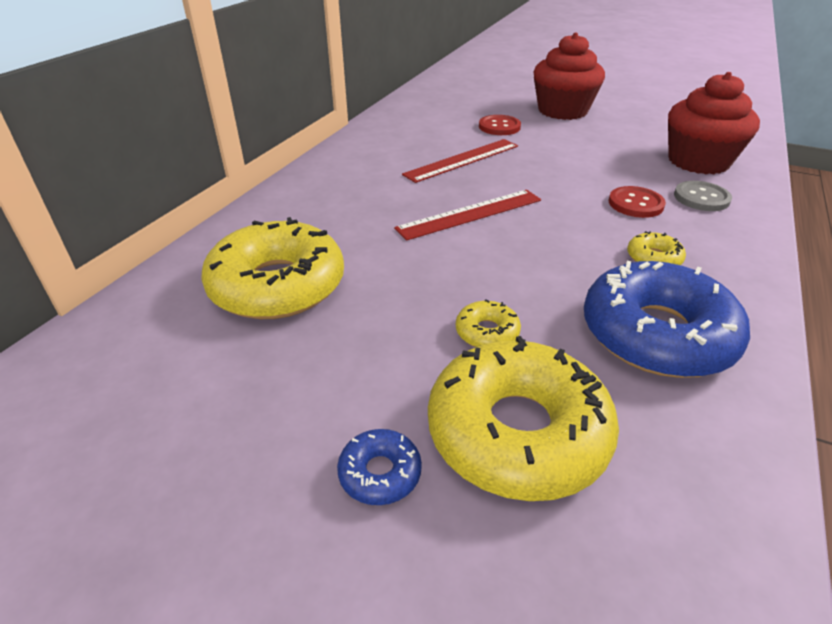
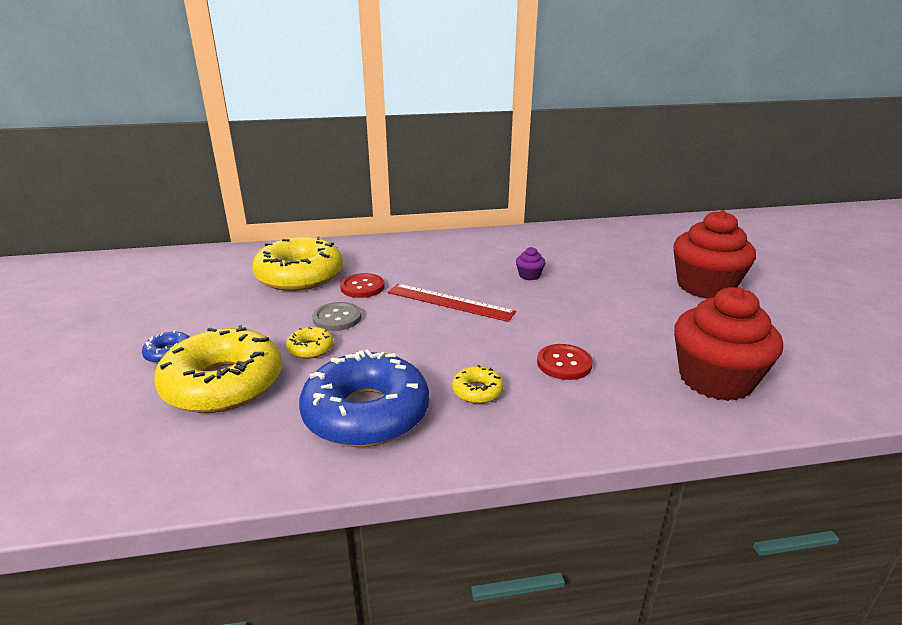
camera: 55 degrees right, 10 degrees down
(462, 160) = (529, 275): red ruler -> purple cupcake
(499, 127) = (615, 271): red button -> red button (362, 287)
(701, 198) = (629, 395): grey button -> grey button (337, 318)

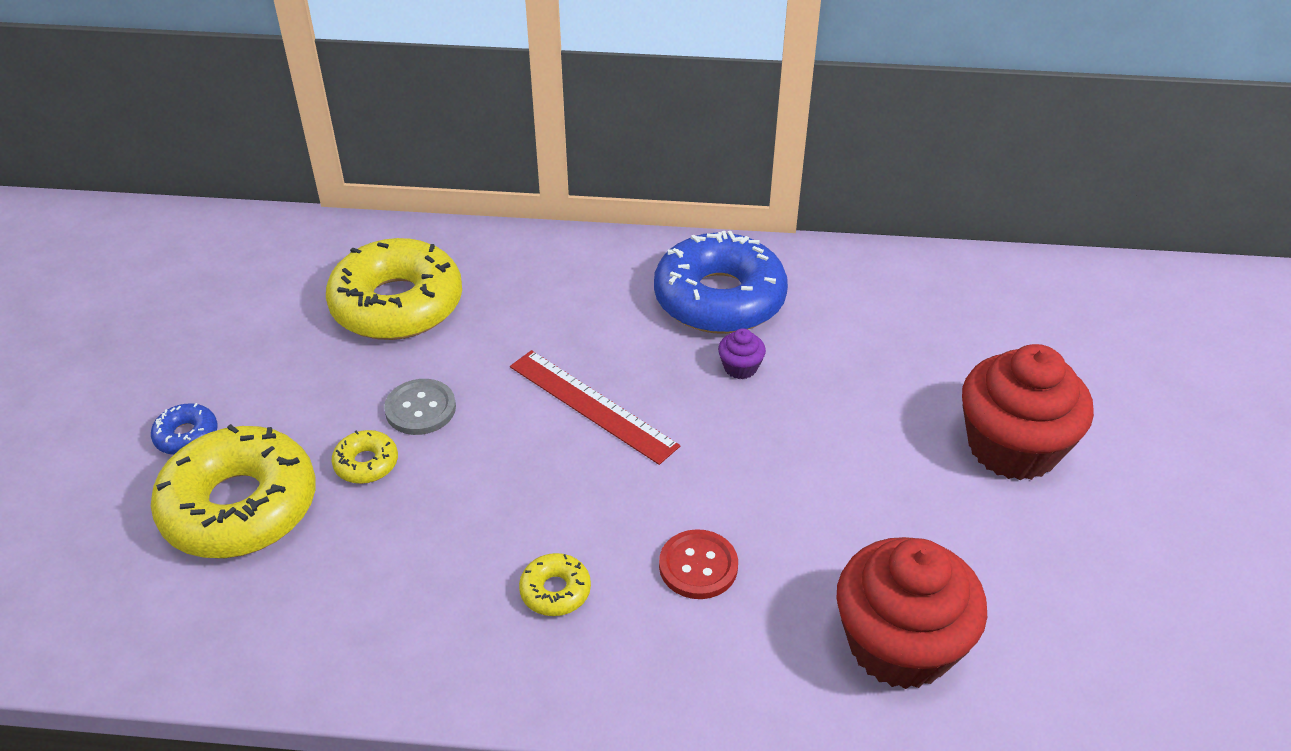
camera: 15 degrees right, 15 degrees up
(362, 287) = (478, 348): red button -> none
(366, 413) = (398, 598): blue donut -> blue donut (719, 298)

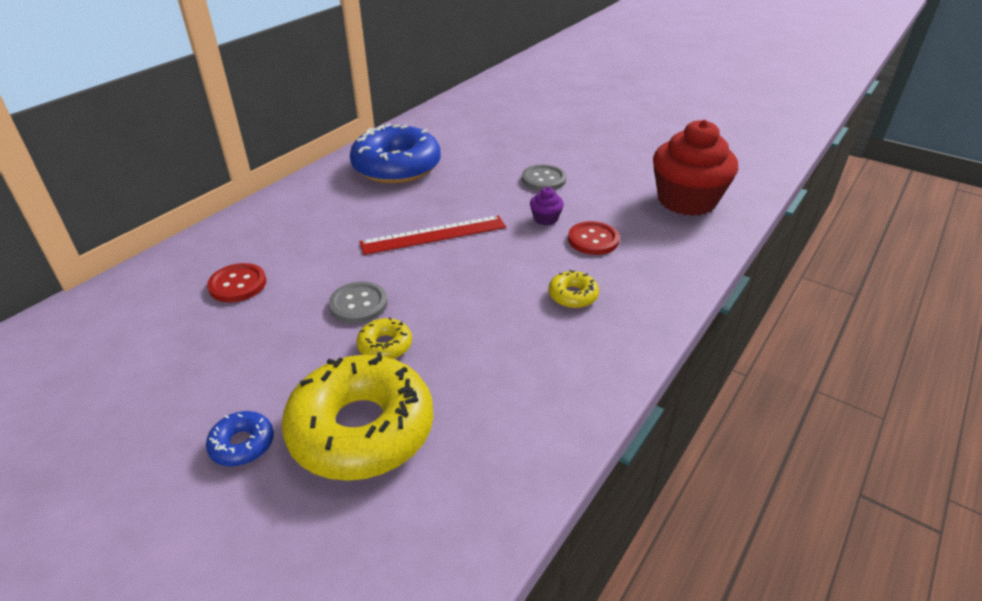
camera: 60 degrees left, 5 degrees down
(397, 304) = (238, 284): yellow donut -> red button
(740, 367) = (458, 178): purple cupcake -> purple cupcake (545, 219)
(814, 453) = (543, 179): none -> grey button
(1012, 447) = (588, 131): red cupcake -> none

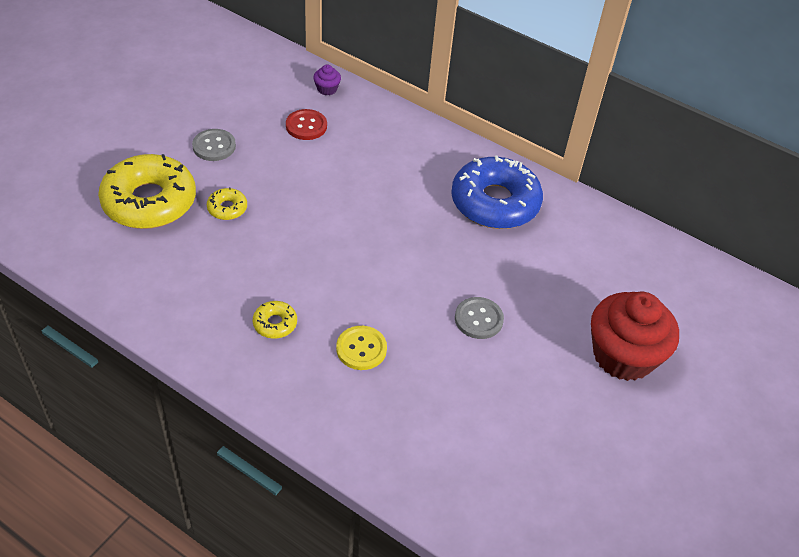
camera: 85 degrees right, 10 degrees up
(242, 444) = (149, 152): blue donut -> none
(358, 304) = (276, 191): grey button -> grey button (214, 146)
(433, 235) = (371, 232): red ruler -> none
(545, 219) = (399, 314): purple cupcake -> purple cupcake (327, 89)
(593, 240) = (361, 349): red button -> yellow button
(686, 200) = (441, 448): red cupcake -> red cupcake (623, 355)

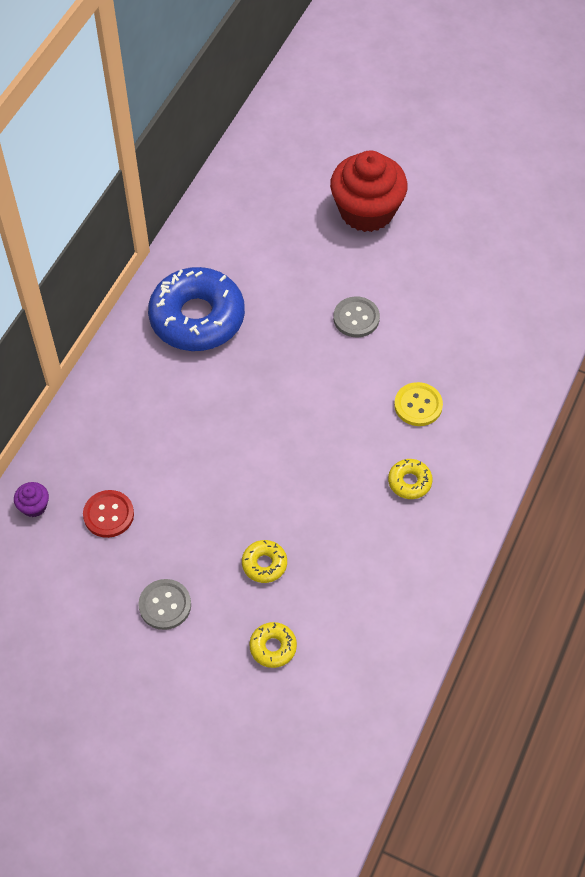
camera: 95 degrees left, 10 degrees up
(149, 202) = (273, 647): yellow donut -> yellow donut, size x0.43

